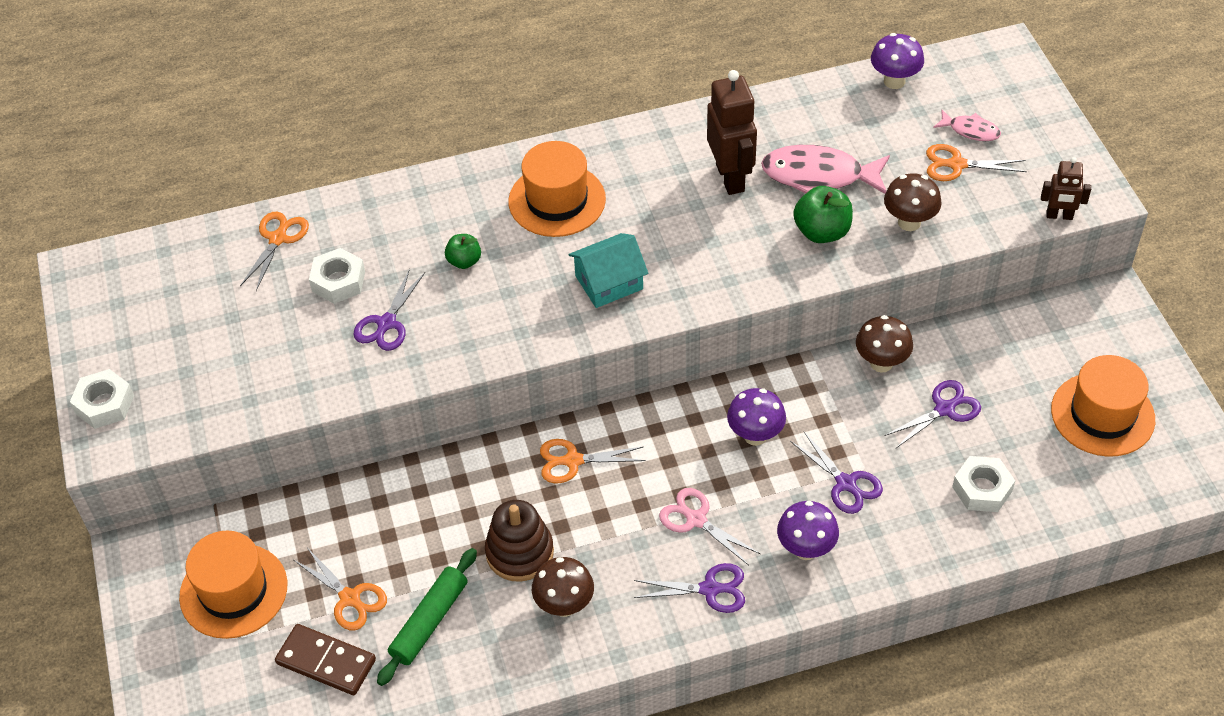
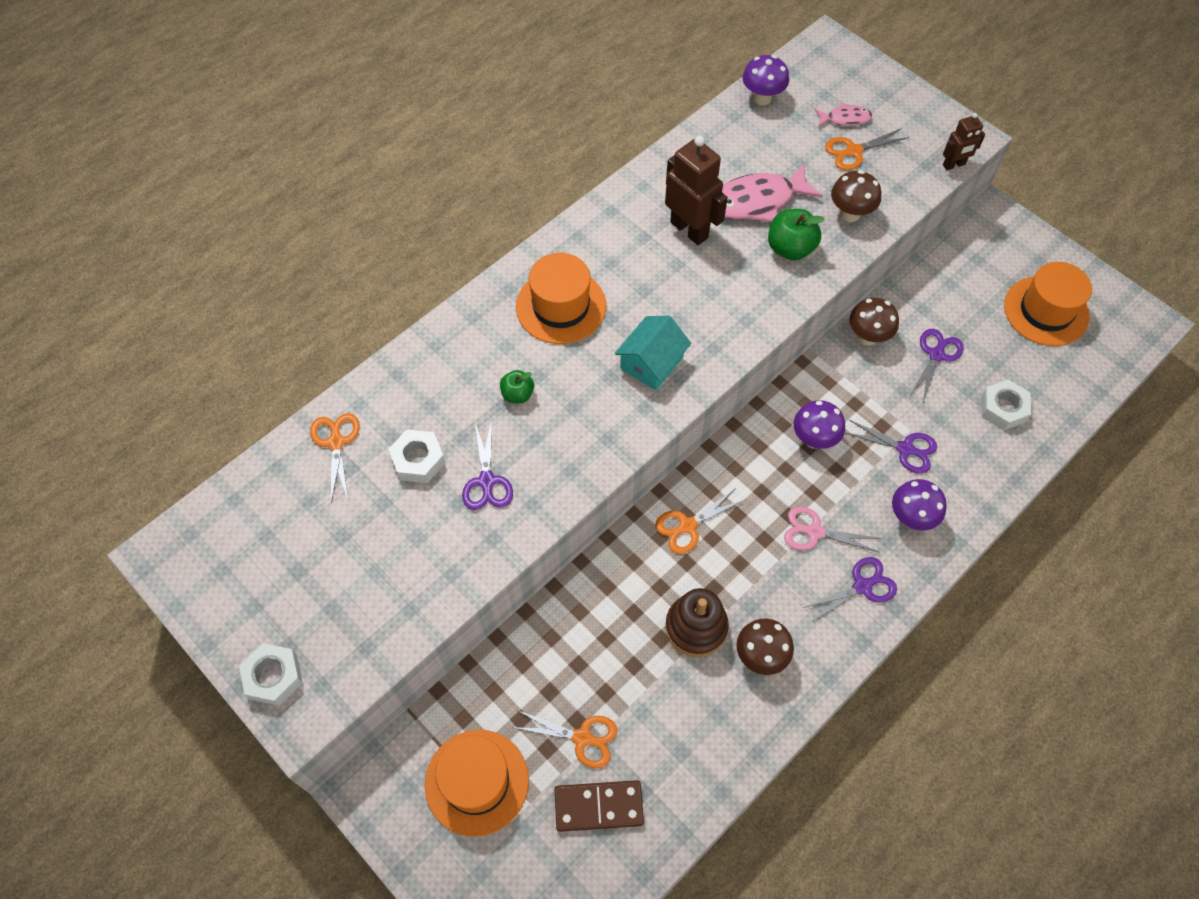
camera: 30 degrees left, 10 degrees up
(429, 622) = (662, 725): green rolling pin -> none

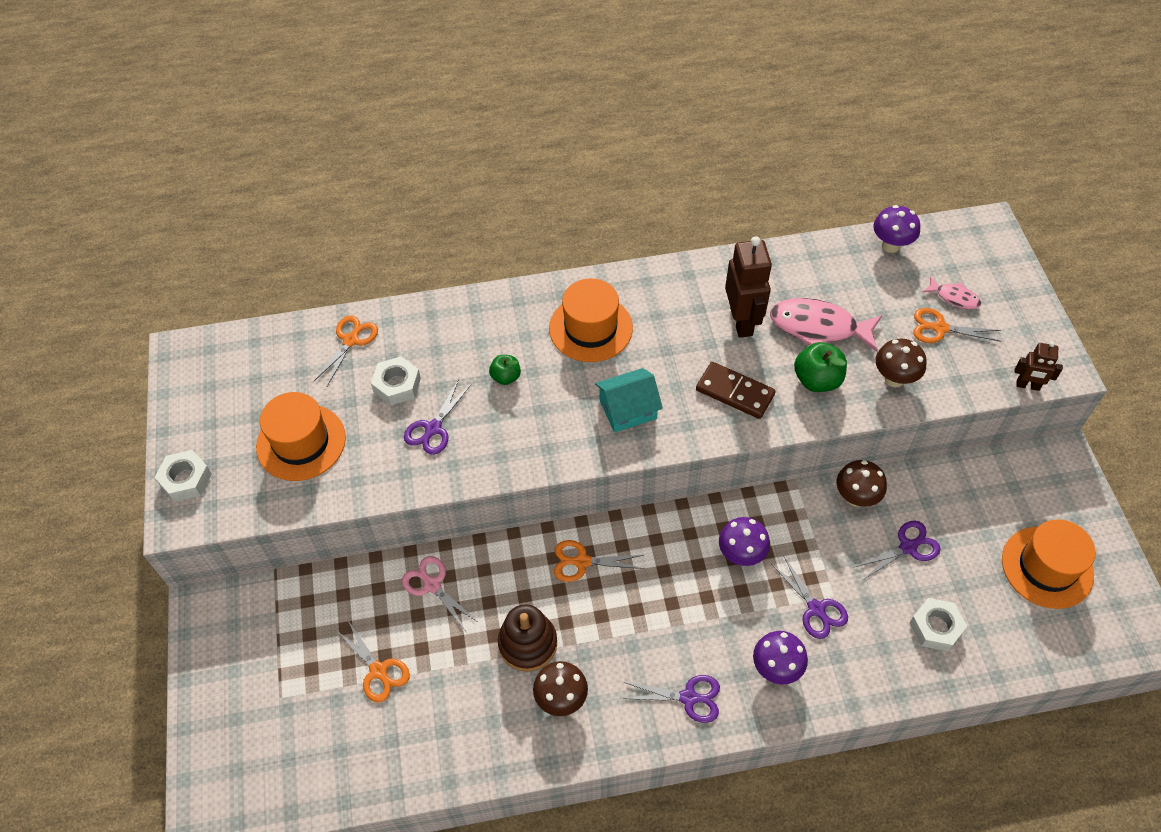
camera: 35 degrees right, 5 degrees down
(476, 782) = (281, 652): orange hat -> orange hat (301, 442)
(598, 807) = (351, 729): brown domino -> brown domino (734, 392)
(814, 532) = (682, 629): pink scissors -> pink scissors (432, 585)

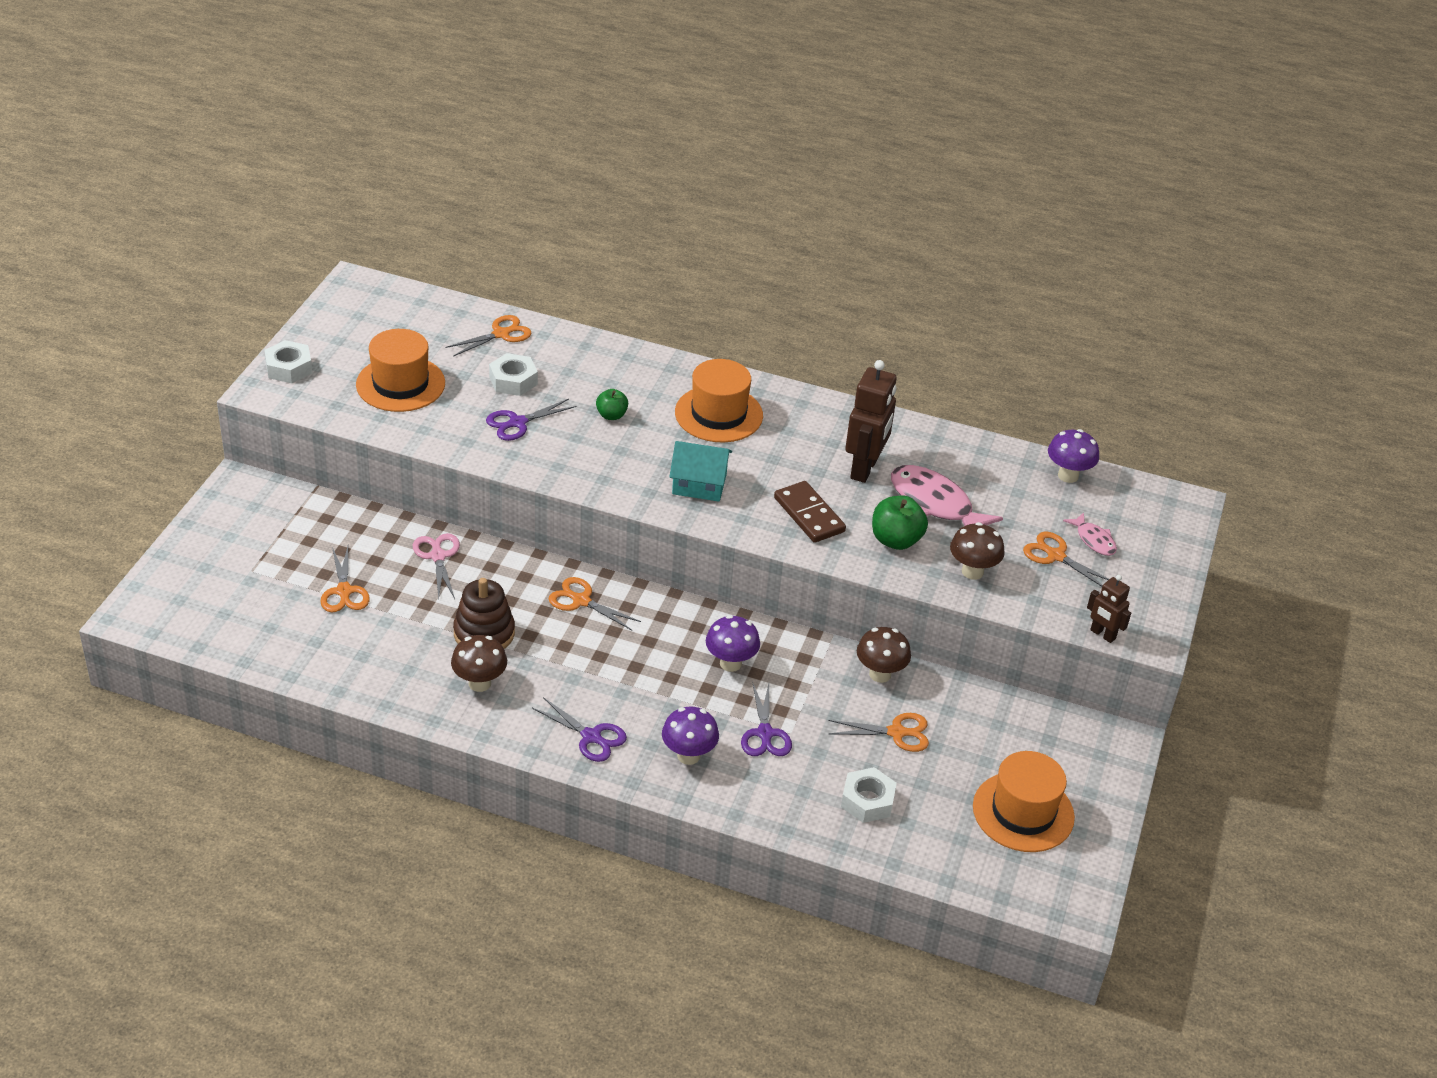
camera: 25 degrees right, 15 degrees down
(908, 547) = (897, 732): purple scissors -> orange scissors

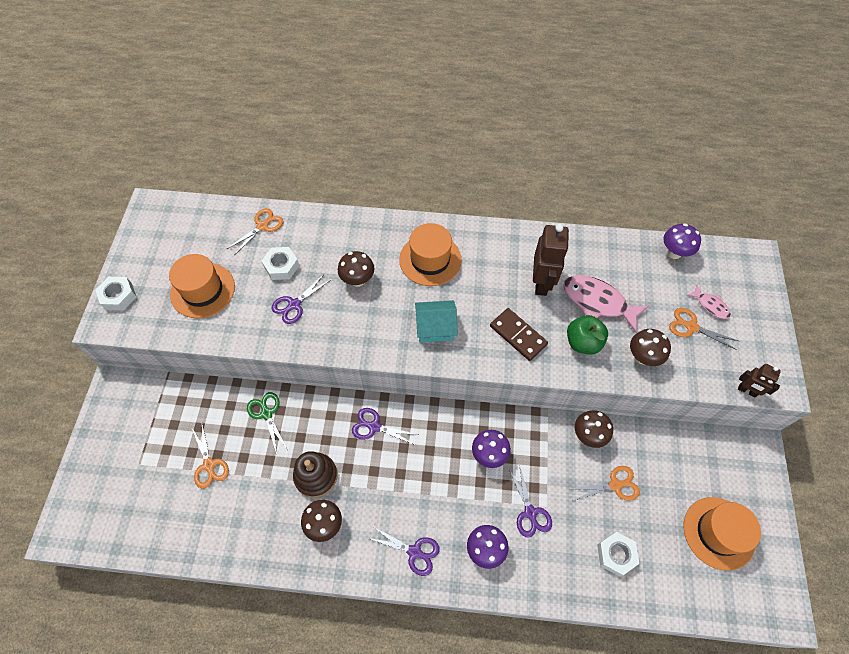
camera: 10 degrees left, 20 degrees up
(438, 556) = (266, 413): pink scissors -> green scissors
(581, 601) = (374, 426): orange scissors -> purple scissors
(611, 415) = (358, 280): green apple -> brown mushroom

